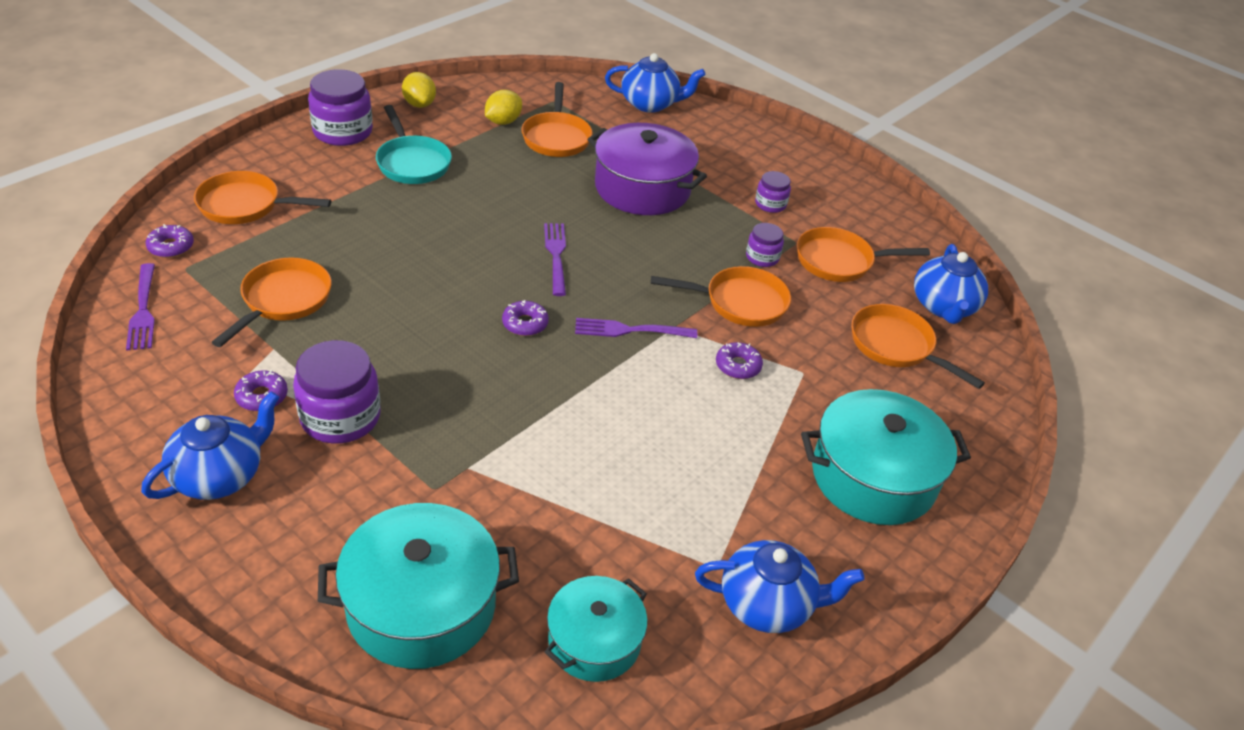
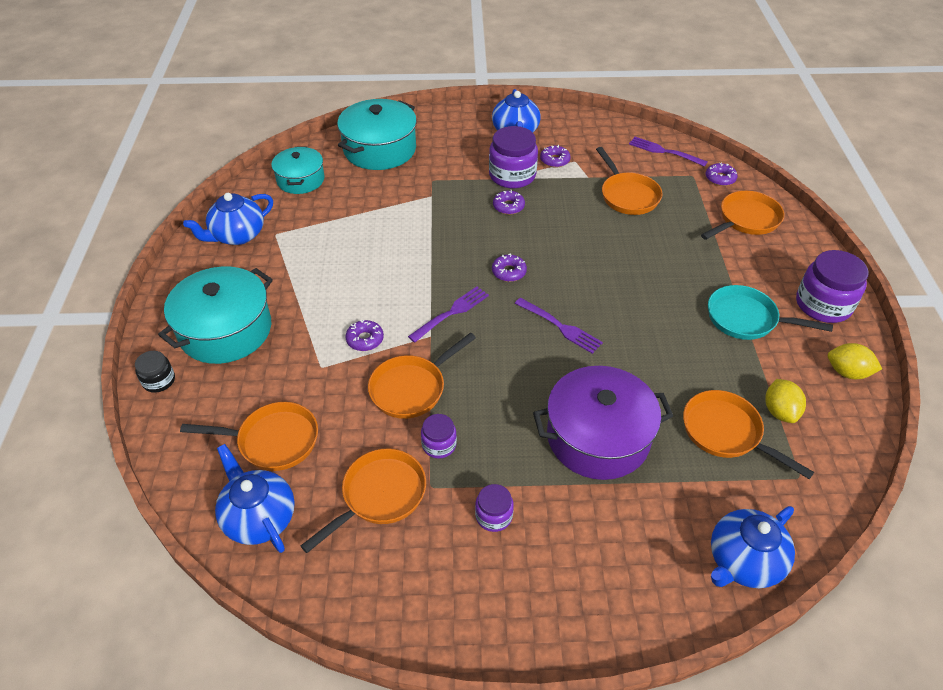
camera: 140 degrees right, 5 degrees up
(412, 384) = (508, 206): none -> purple donut
(978, 472) = (159, 380): none -> black jar

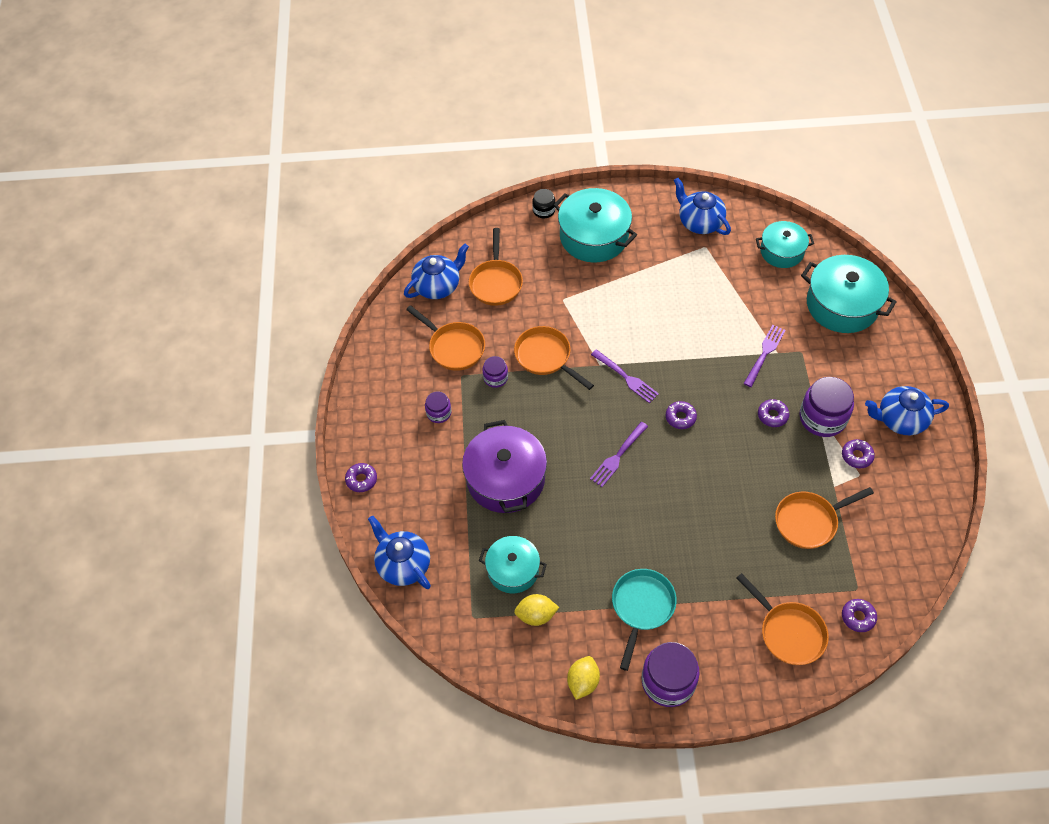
camera: 90 degrees right, 10 degrees up
(365, 339) = (592, 323): purple donut -> purple donut (361, 480)
(665, 152) = (897, 565): purple fork -> purple fork (764, 354)
(726, 432) = (513, 570): orange pan -> turquoise pot

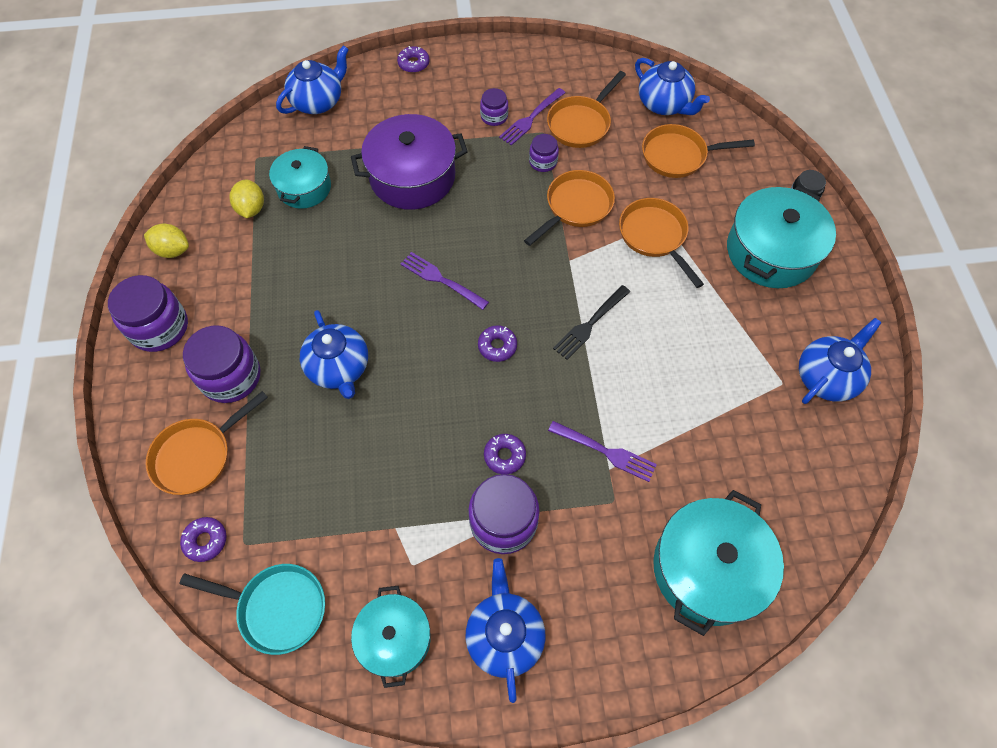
camera: 85 degrees right, 5 degrees up
(625, 377) = (553, 287): purple fork -> purple fork (531, 118)
(642, 607) = (248, 303): turquoise pan -> turquoise pan (277, 608)
(659, 355) = (590, 323): none -> black fork
(704, 530) = (339, 368): none -> blue teapot
(715, 614) = (231, 377): none -> purple jar
(782, 251) = (795, 487): turquoise pot -> turquoise pot (394, 638)
(809, 521) = (344, 491): orange pan -> orange pan (654, 236)
(857, 456) = (442, 564): purple donut -> none

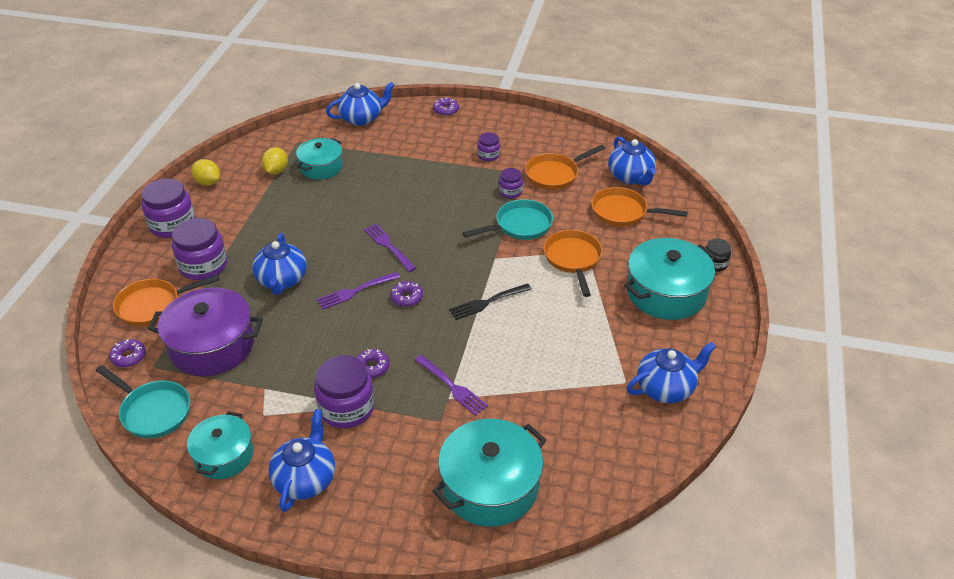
camera: 20 degrees right, 20 degrees down
(412, 177) = (404, 178): purple pot -> purple pot (212, 346)
(531, 118) = (517, 162): purple fork -> purple fork (356, 291)
(575, 207) = (520, 225): orange pan -> turquoise pan

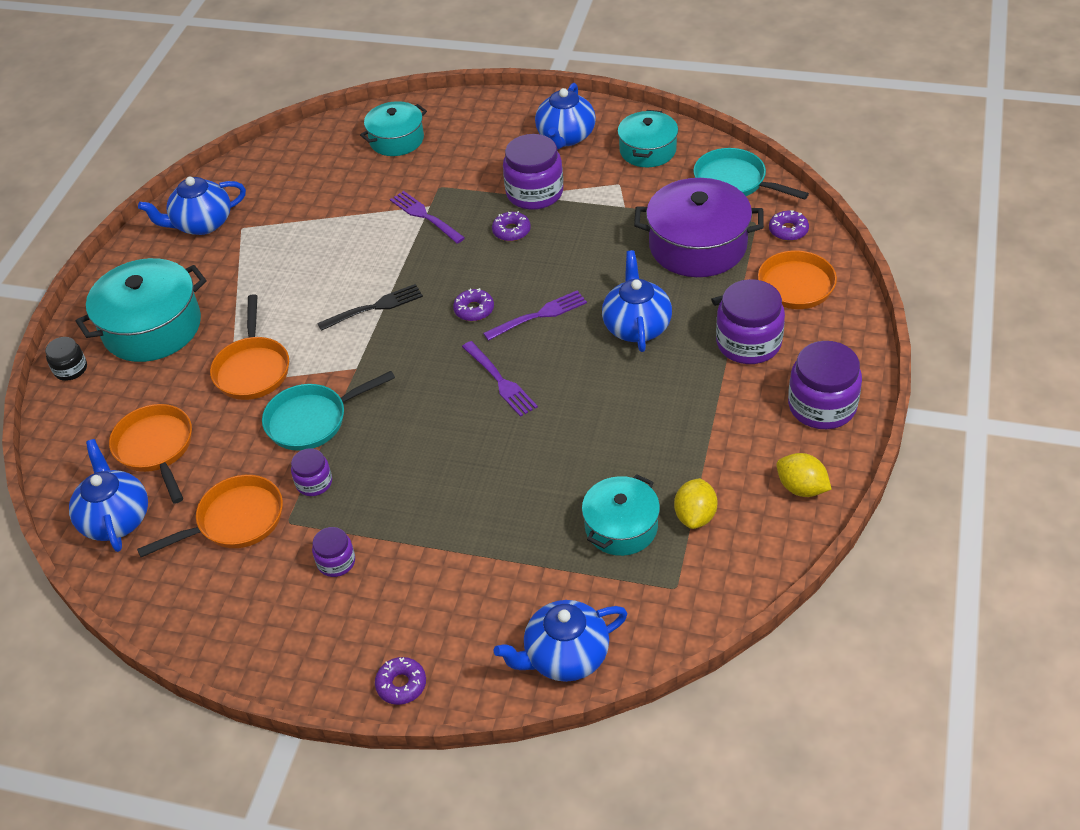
camera: 175 degrees left, 5 degrees up
(490, 486) = (396, 140): turquoise pot -> turquoise pot, size x0.63
(623, 212) = (156, 448): orange pan -> orange pan turned 135 degrees counterclockwise

